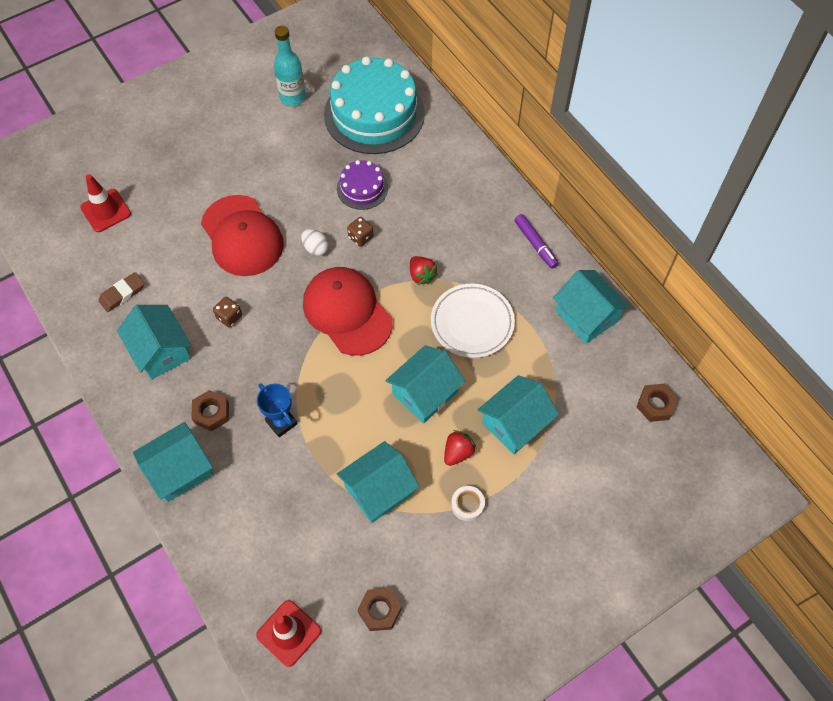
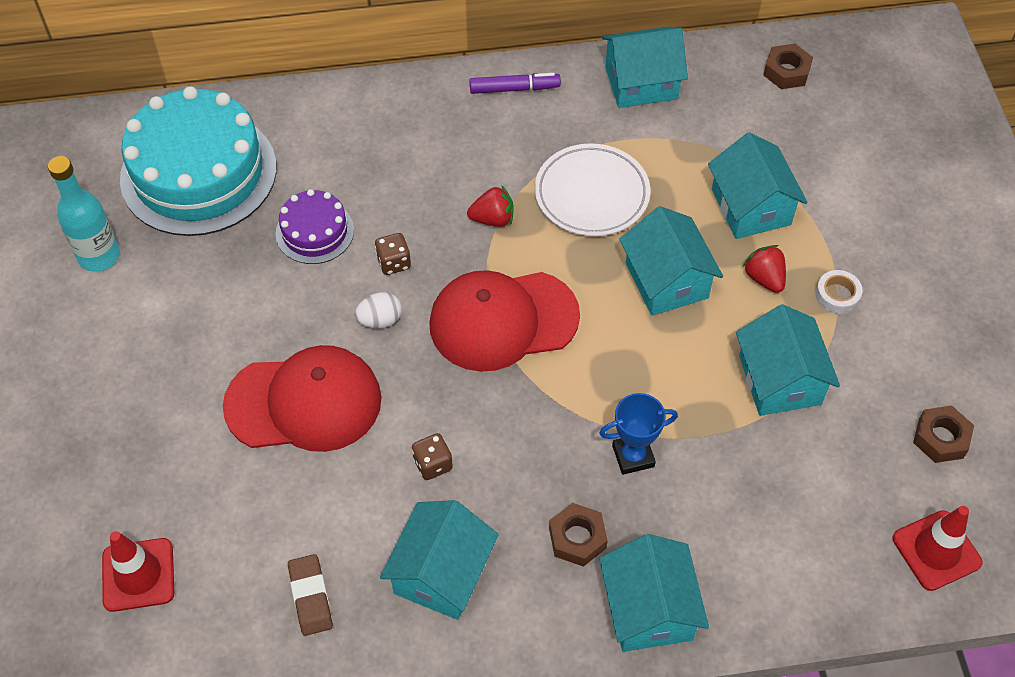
camera: 65 degrees left, 5 degrees down
(161, 351) = (441, 573): turquoise house -> turquoise house turned 60 degrees counterclockwise

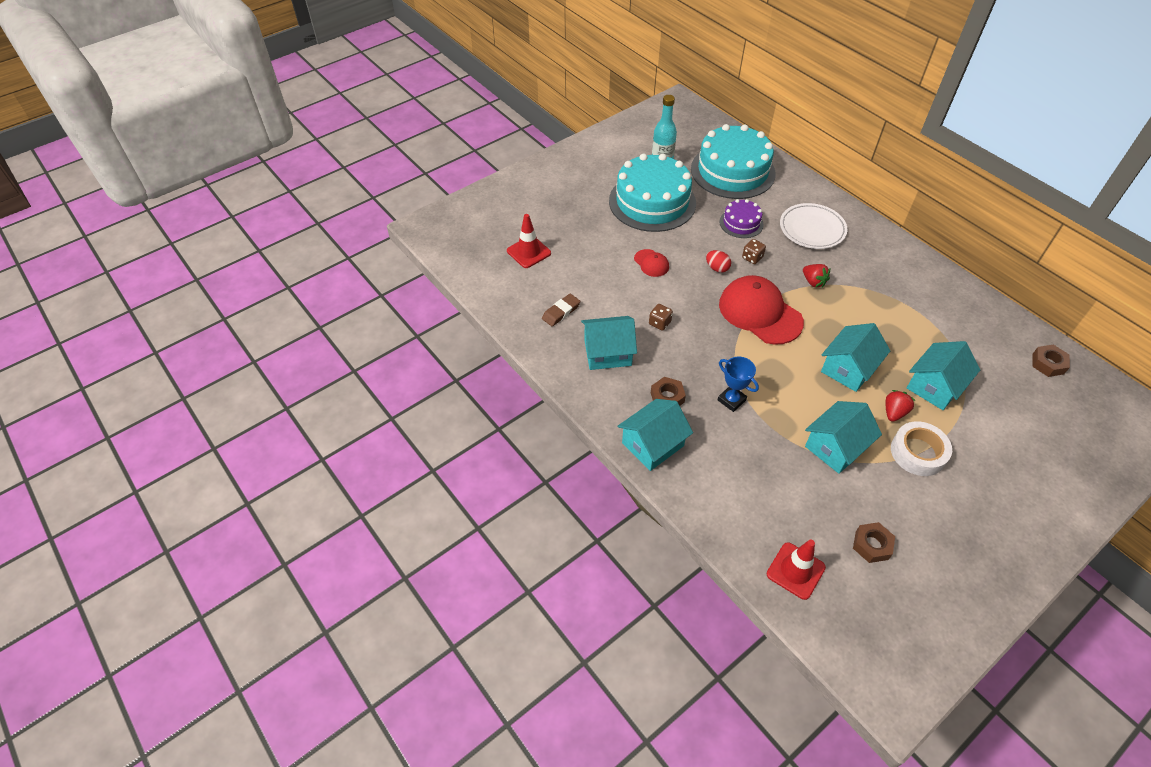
camera: 60 degrees right, 5 degrees down
(173, 321) = (652, 202): none -> turquoise cake
(304, 402) = (651, 263): red cap -> red cap, size x0.47
(380, 320) = (717, 268): white egg -> red egg
(514, 89) = (899, 253): purple marker -> none
(591, 194) = (869, 314): white plate -> white plate (812, 229)
(641, 83) = (963, 302): turquoise house -> none
(837, 295) = (918, 452): white tape -> white tape, size x1.79

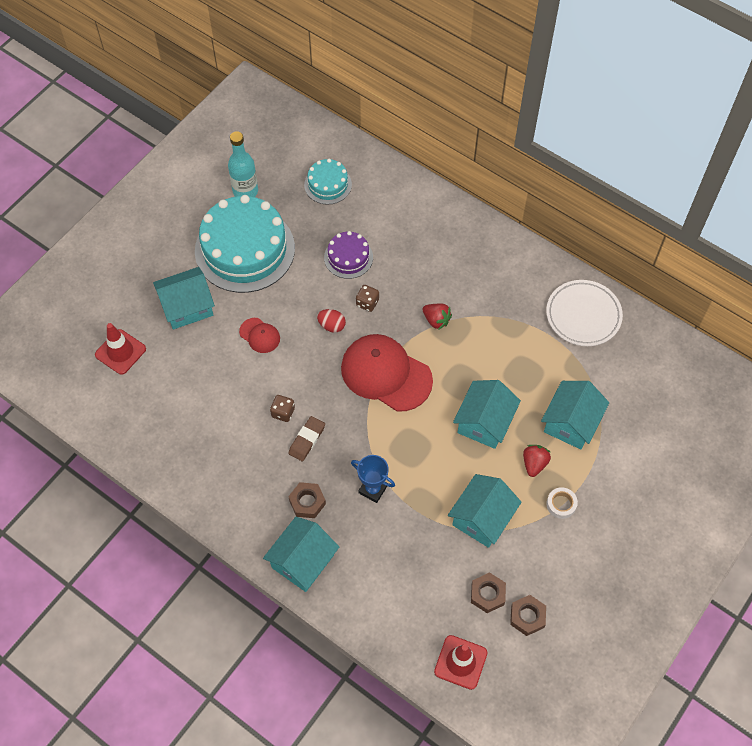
camera: 15 degrees left, 10 degrees up
(561, 312) = (174, 423): brown eraser -> brown eraser (307, 440)
(608, 353) = (235, 463): turquoise house -> turquoise house (187, 307)
(732, 171) = (328, 184): turquoise cake -> turquoise cake, size x0.49
(812, 229) = (426, 249): white plate -> white plate (583, 315)
(918, 452) = (561, 504): white tape -> white tape, size x0.56
(1048, 364) = (678, 368): brown nut -> brown nut (487, 594)

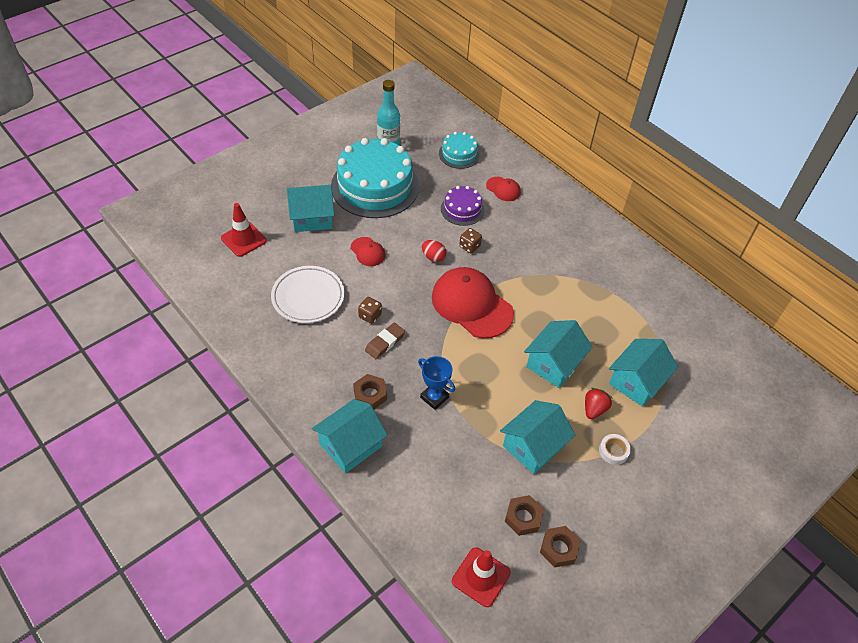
camera: 10 degrees right, 10 degrees down
(387, 220) = (503, 189): none -> red cap
(436, 320) = (528, 272): red strawberry -> none
(583, 315) = (664, 296): white plate -> white plate (308, 297)

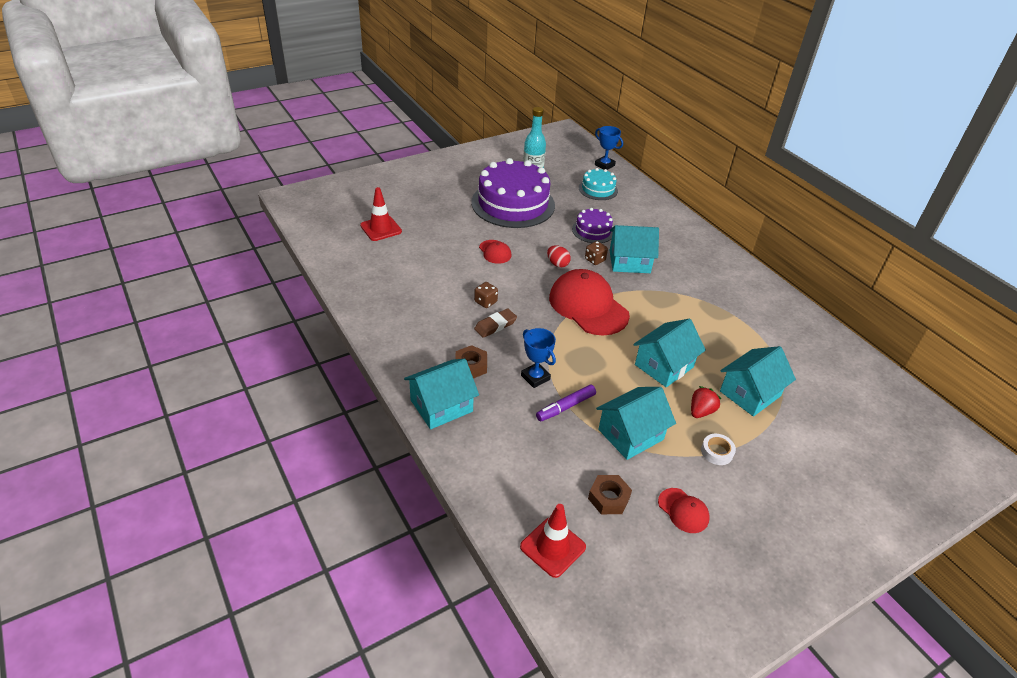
camera: 10 degrees right, 10 degrees down
(308, 297) = (429, 279): white plate -> none
(312, 218) = (448, 220): turquoise house -> turquoise house (629, 262)
(375, 186) = (513, 204): turquoise cake -> purple cake
(461, 120) = (604, 165): none -> blue trophy
(468, 426) = (565, 407): none -> purple marker
(503, 189) = (636, 220): red cap -> red cap (683, 510)
(559, 549) = (643, 534): brown nut -> none

